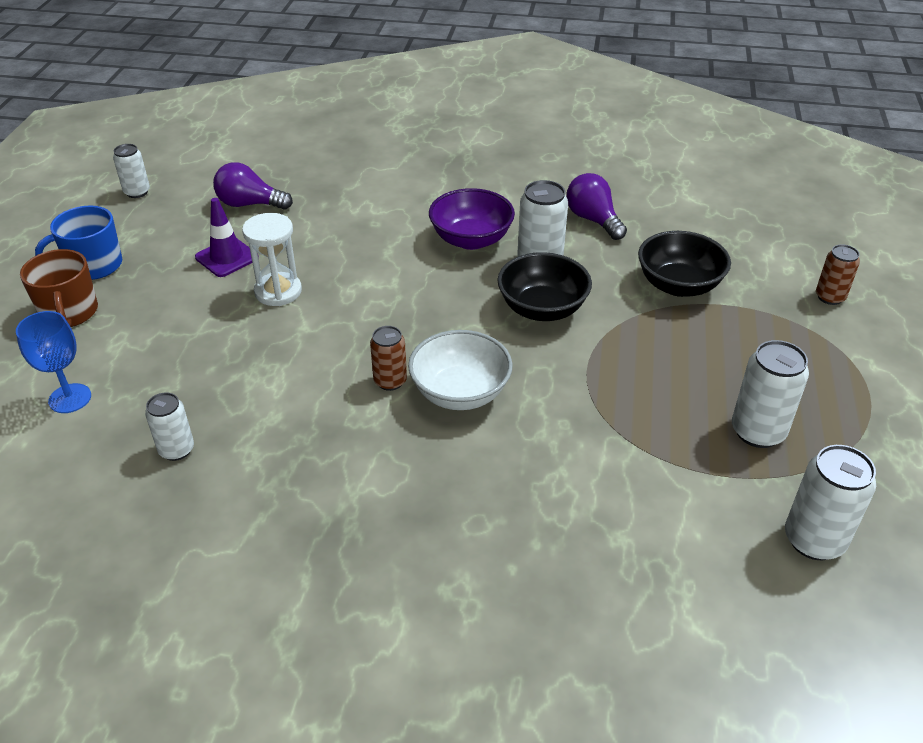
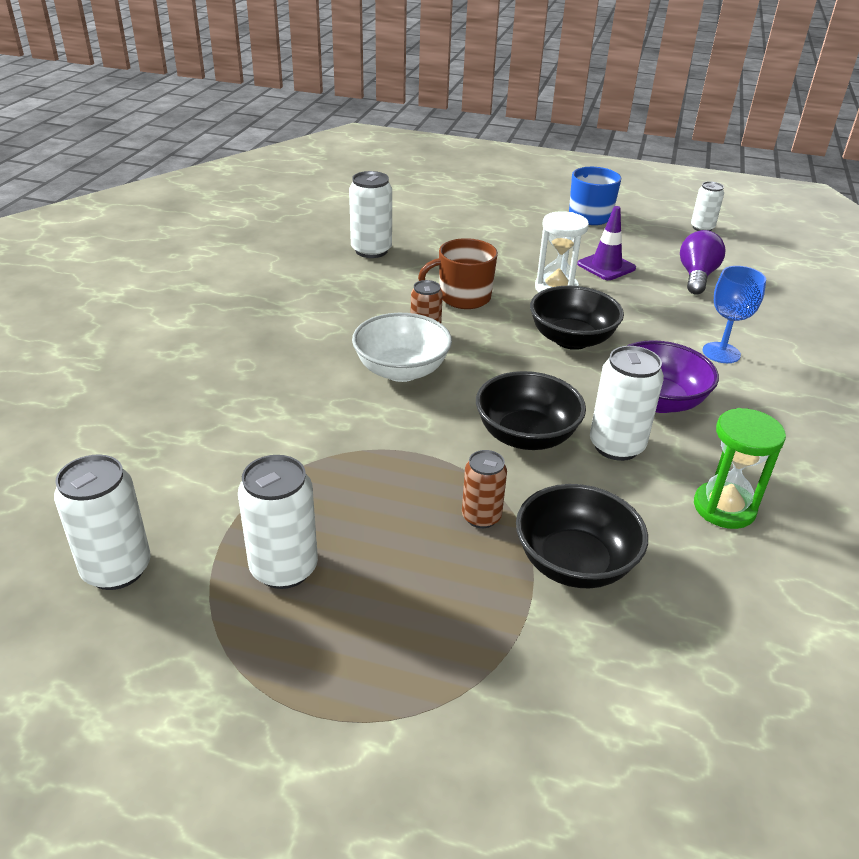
camera: 95 degrees right, 5 degrees down
(69, 313) = (529, 211): brown mug -> brown mug (463, 297)
(70, 398) = (433, 216): blue goblet -> blue goblet (721, 353)
(176, 450) = (371, 250): white can -> white can, size x1.57
(381, 283) = (571, 339): none -> black bowl
(593, 220) = (724, 508): purple light bulb -> green hourglass
(830, 297) = (547, 749): brown can -> brown can (481, 517)

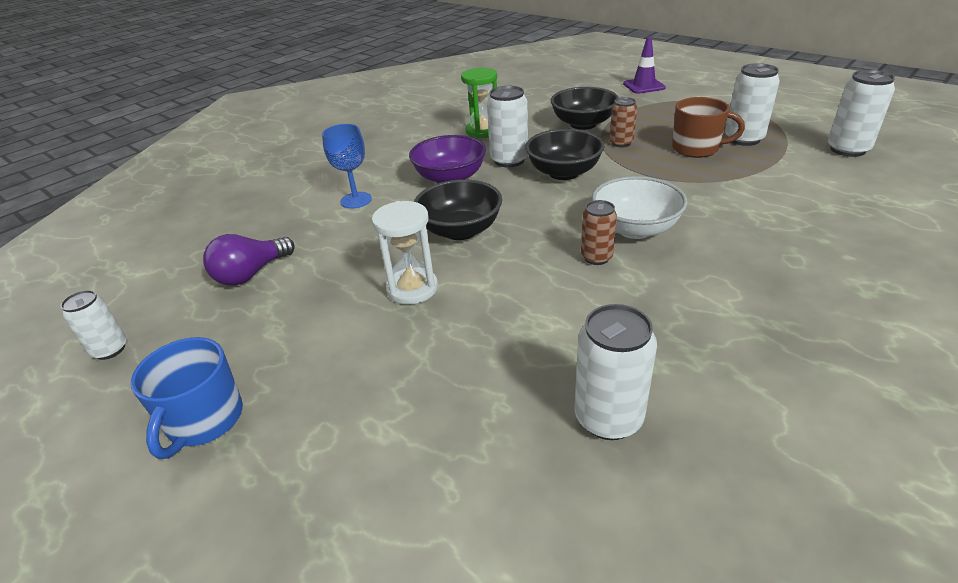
camera: 150 degrees left, 0 degrees up
(463, 297) = (526, 297): brown mug -> brown mug (696, 149)
(606, 266) = (320, 309): purple traffic cone -> purple traffic cone (643, 86)

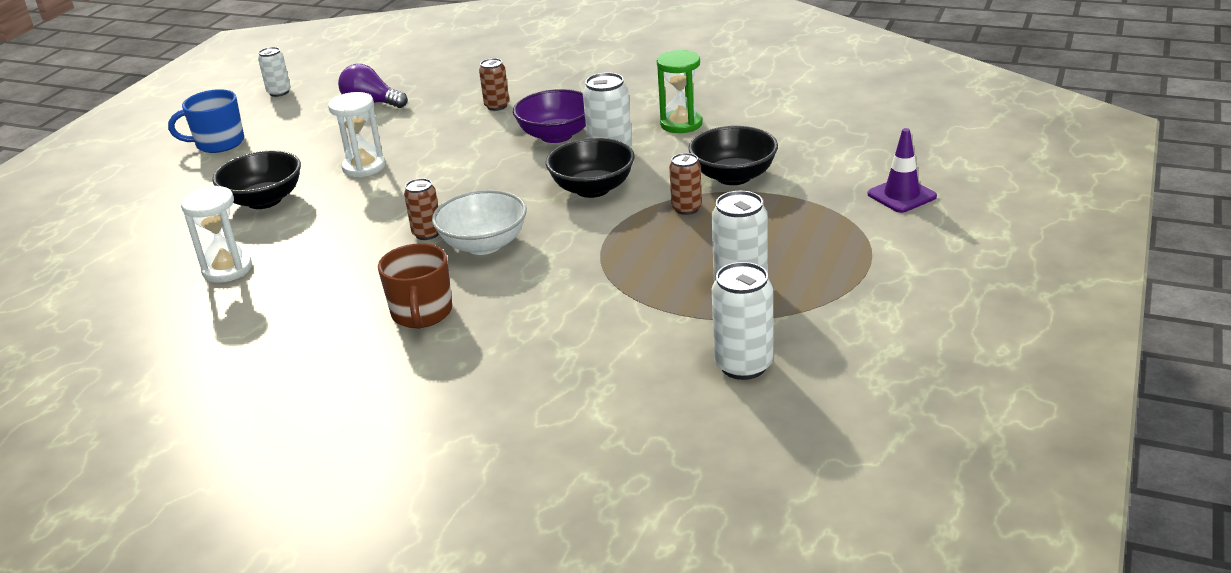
camera: 70 degrees right, 5 degrees down
(356, 200) = (497, 106): blue goblet -> brown can
(460, 230) = (457, 164): black bowl -> black bowl (264, 200)
(608, 418) = (227, 269): white can -> white hourglass
(696, 149) = (693, 257): brown mug -> brown mug (422, 313)

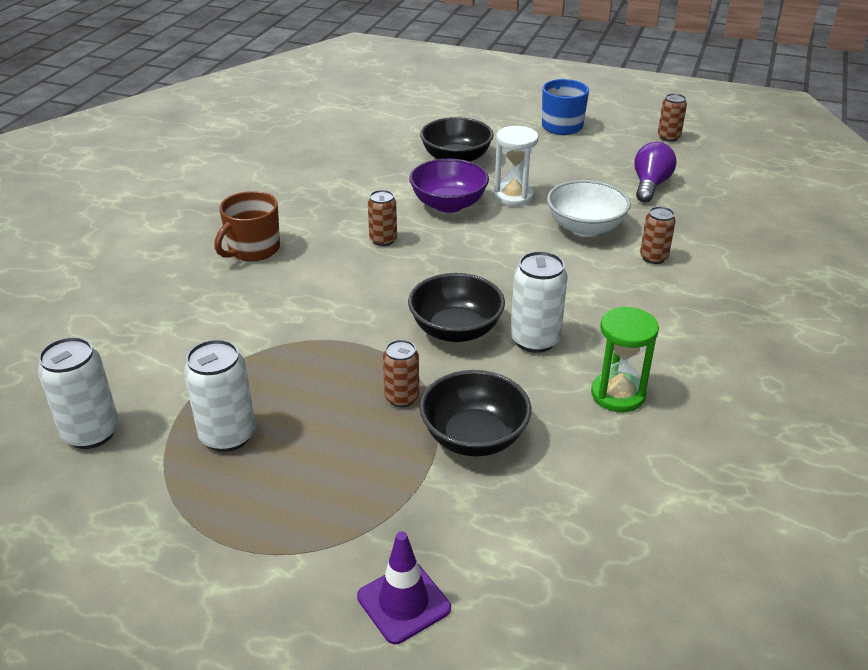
camera: 85 degrees right, 5 degrees up
(227, 269) = (348, 160): white hourglass -> none
(279, 92) = (668, 137): white can -> brown can
(422, 313) = (253, 249): brown mug -> brown mug turned 45 degrees counterclockwise
(484, 245) = (356, 271): white bowl -> white bowl (585, 228)
(556, 135) = (582, 301): purple bowl -> purple bowl (448, 204)

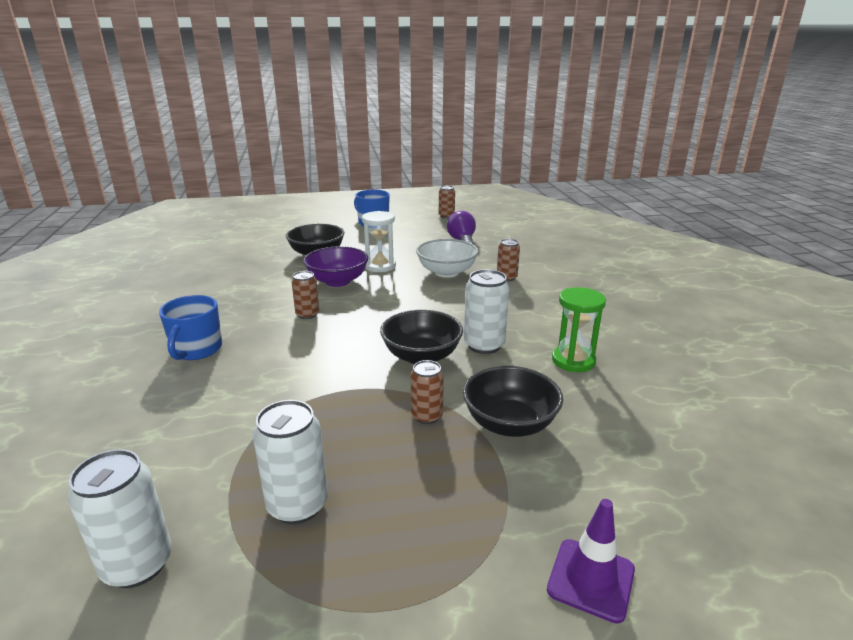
camera: 30 degrees left, 10 degrees down
(253, 249) = (196, 349): brown mug -> blue mug

